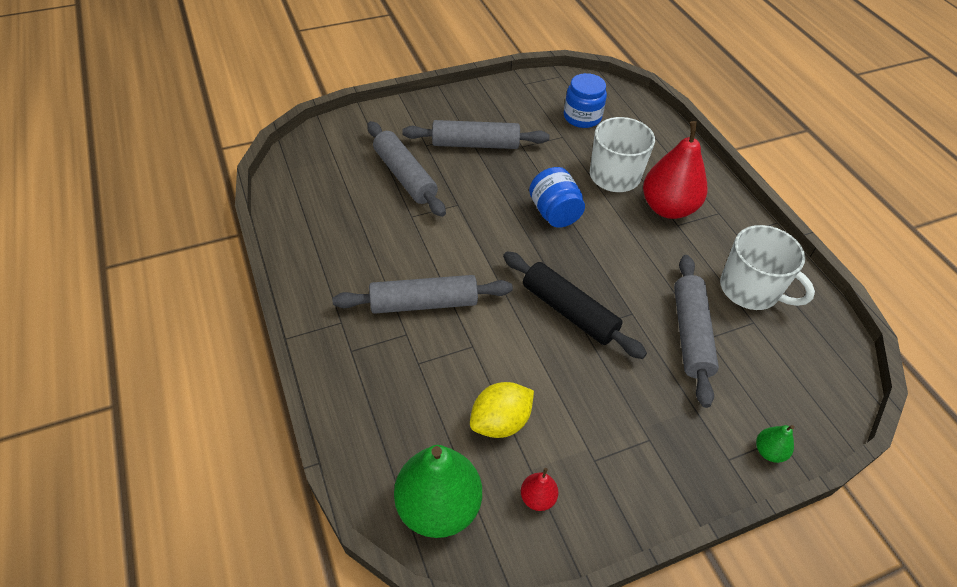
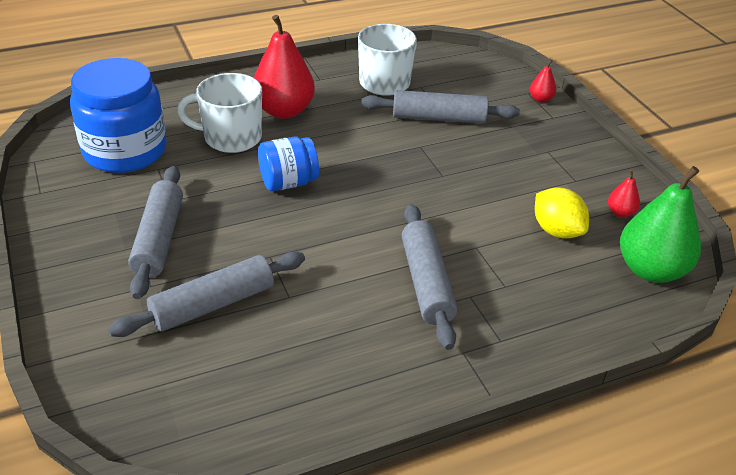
camera: 90 degrees left, 10 degrees down
(569, 311) = (424, 182): black rolling pin -> none
(582, 117) = (125, 151): blue jar -> blue jar, size x1.76
(769, 451) = (541, 99): green pear -> red pear

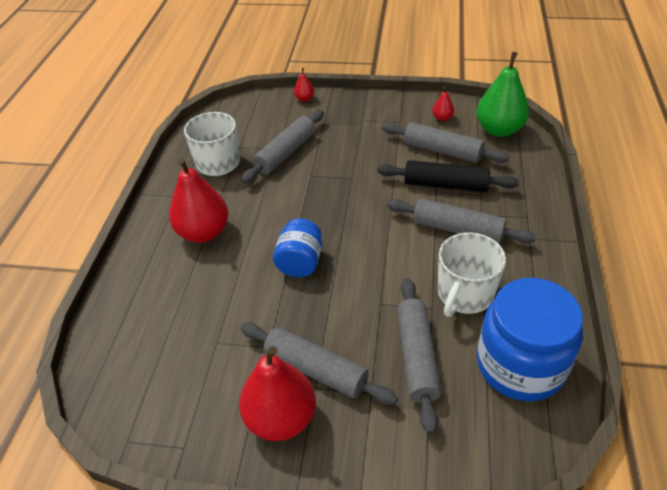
camera: 55 degrees left, 5 degrees up
(93, 236) = (281, 418): none -> red pear
(125, 151) = (171, 359): blue jar -> blue jar (520, 365)
(231, 138) = (213, 278): white mug -> white mug (464, 294)
(495, 251) = (445, 185): none -> black rolling pin
(556, 231) = (442, 151): yellow lemon -> grey rolling pin

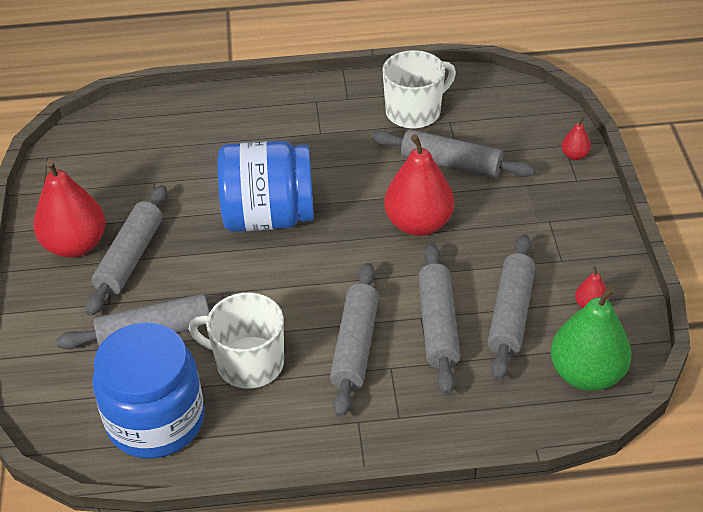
camera: 75 degrees right, 0 degrees up
(203, 232) = (296, 133): red pear -> red pear (418, 224)
(300, 262) = (269, 216): blue jar -> blue jar, size x1.76
(445, 185) = (437, 325): black rolling pin -> grey rolling pin

